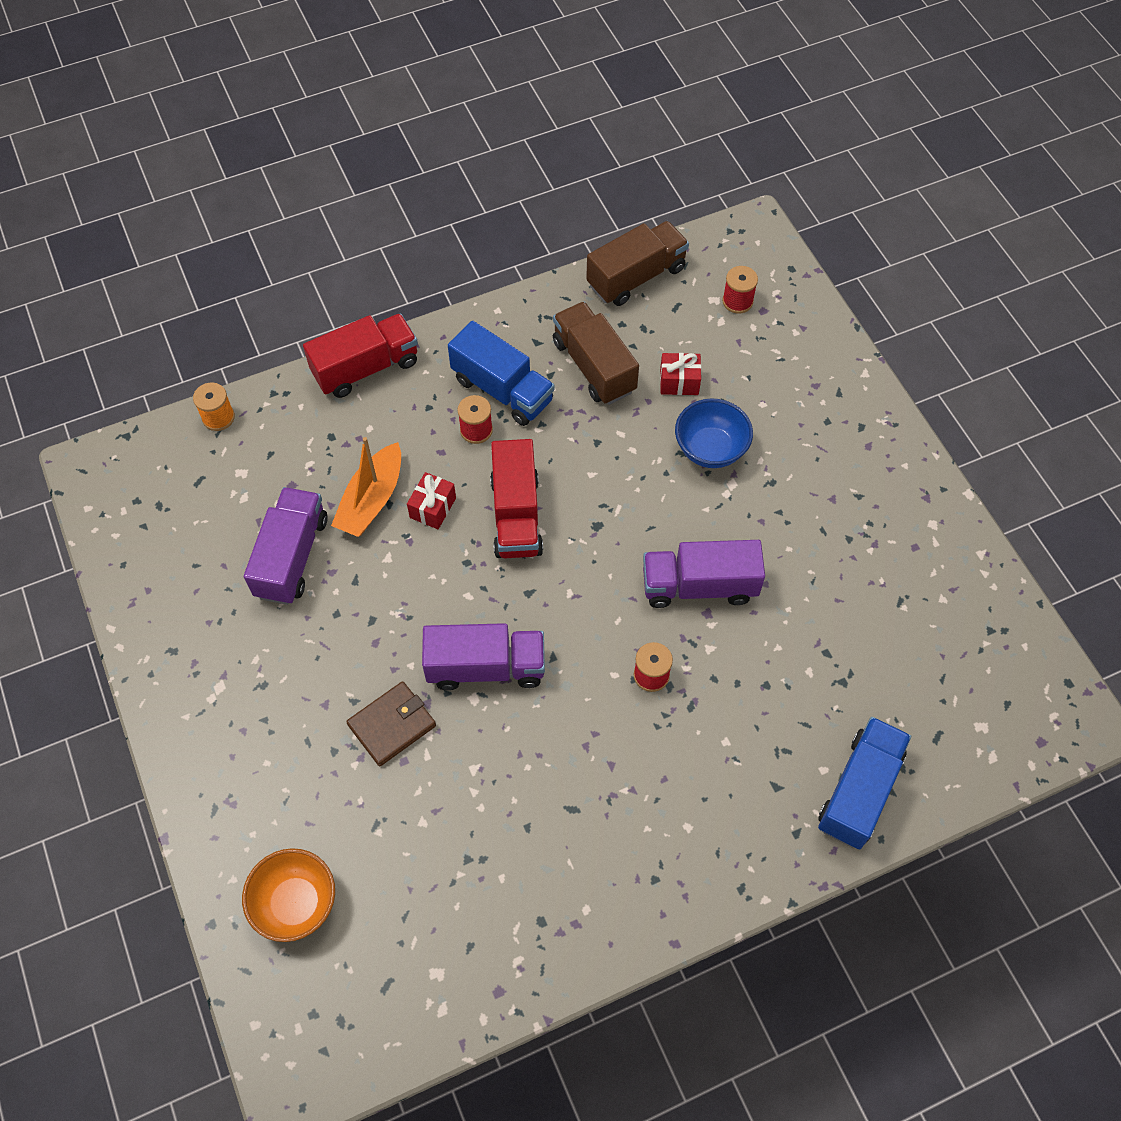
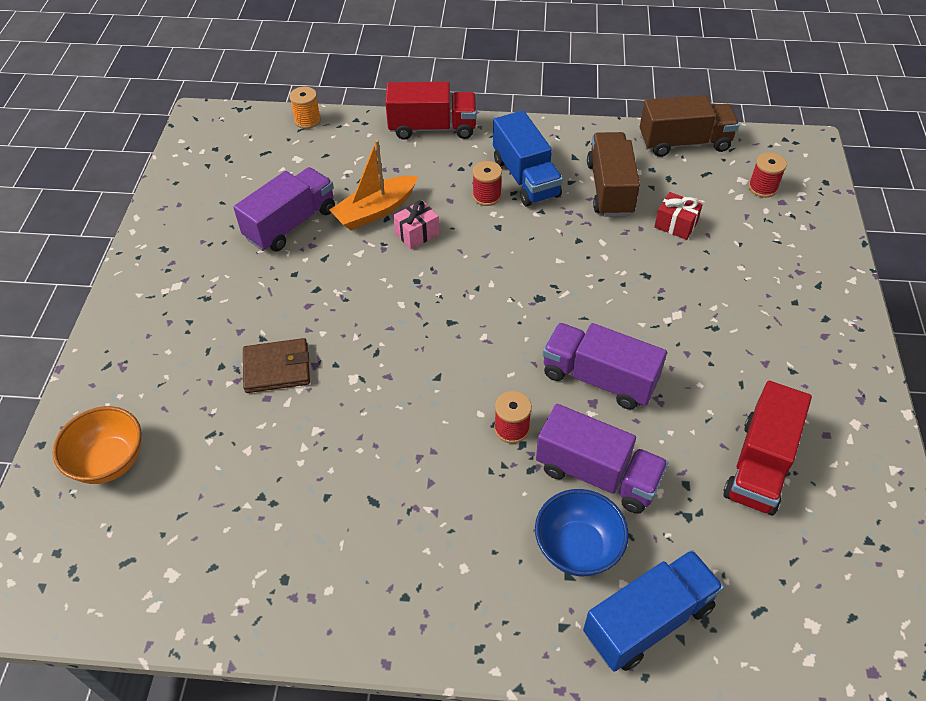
camera: 30 degrees right, 10 degrees down
(433, 508) = (417, 234): red gift -> pink gift
(486, 667) = (379, 360): purple truck -> purple truck (597, 474)
(516, 515) = (478, 264): red truck -> red truck (759, 465)
(710, 449) = (673, 282): blue bowl -> blue bowl (577, 548)

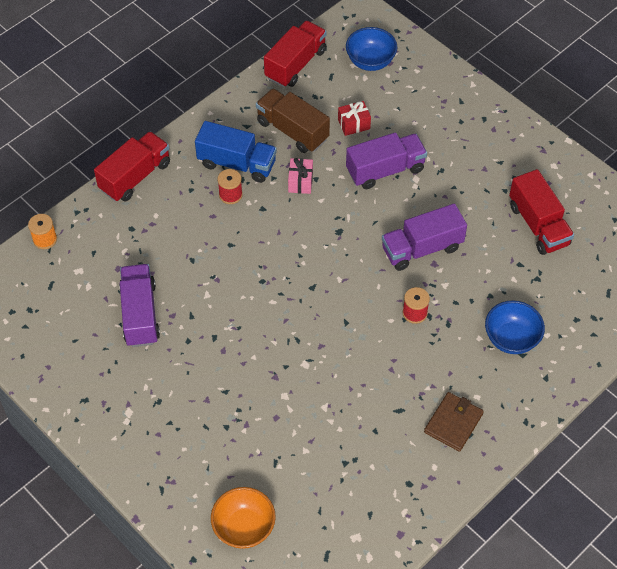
camera: 50 degrees left, 5 degrees up
(277, 368) = (258, 398): brown wallet -> brown wallet (453, 423)
(375, 211) = (179, 261): orange boat -> none
(417, 234) = (223, 253): pink gift -> pink gift (300, 182)
(597, 474) = (479, 297): purple truck -> purple truck (385, 170)
(648, 620) = (574, 340): blue truck -> none
(684, 143) = (295, 64): brown truck -> red truck
(762, 188) = (370, 61): red spool -> blue bowl

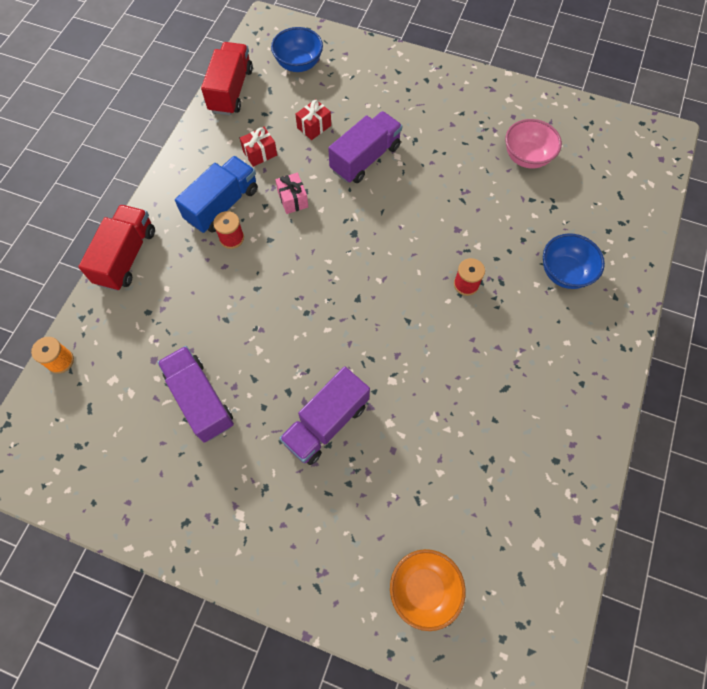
camera: 25 degrees left, 10 degrees up
(237, 163) = (222, 205): blue truck -> blue truck turned 45 degrees counterclockwise
(292, 130) = (260, 153): brown truck -> red gift
(422, 248) = (438, 219): purple truck -> purple truck (326, 423)
(453, 423) = (561, 379): brown wallet -> none
(538, 225) = (526, 157): red truck -> pink bowl

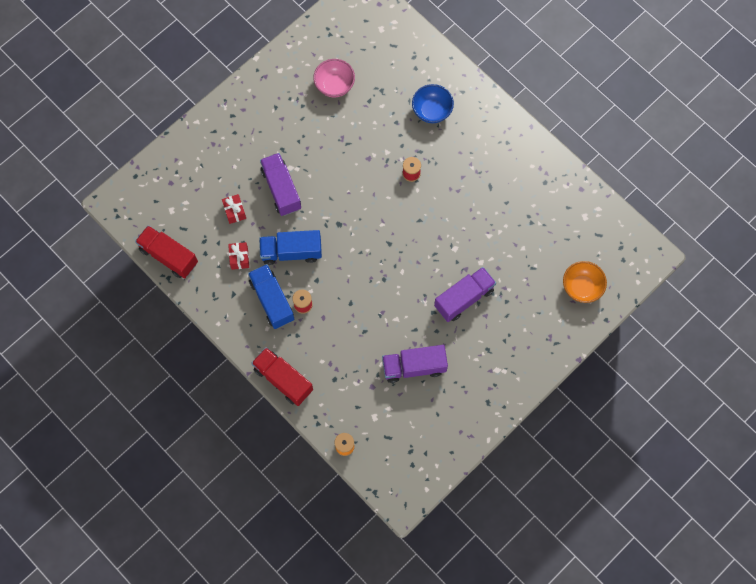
camera: 65 degrees left, 5 degrees up
(293, 199) = (291, 252): pink gift -> blue truck
(298, 64) = (168, 197): blue bowl -> none
(326, 423) = (464, 298): purple truck -> purple truck turned 105 degrees counterclockwise

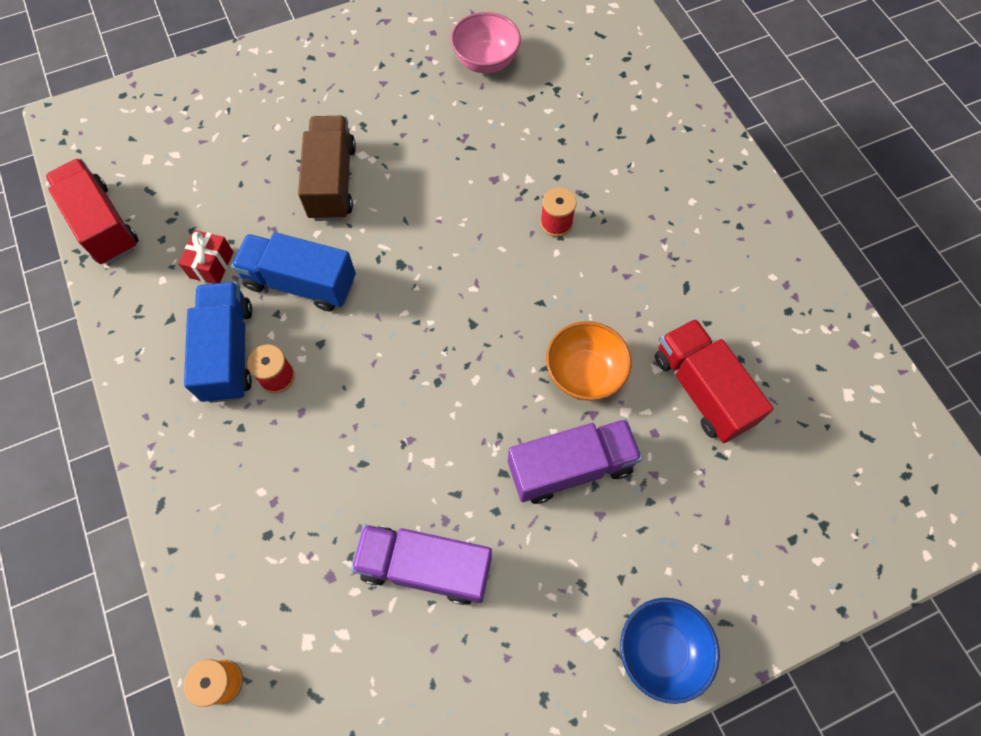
camera: 20 degrees right, 5 degrees down
(235, 211) = (242, 191): red gift -> none
(281, 189) = (332, 182): purple truck -> brown truck
(283, 379) = (175, 501): red truck -> red truck (701, 389)
(432, 111) = (627, 141): blue bowl -> blue bowl (660, 650)
(581, 287) = (808, 526): orange bowl -> orange bowl (584, 373)

